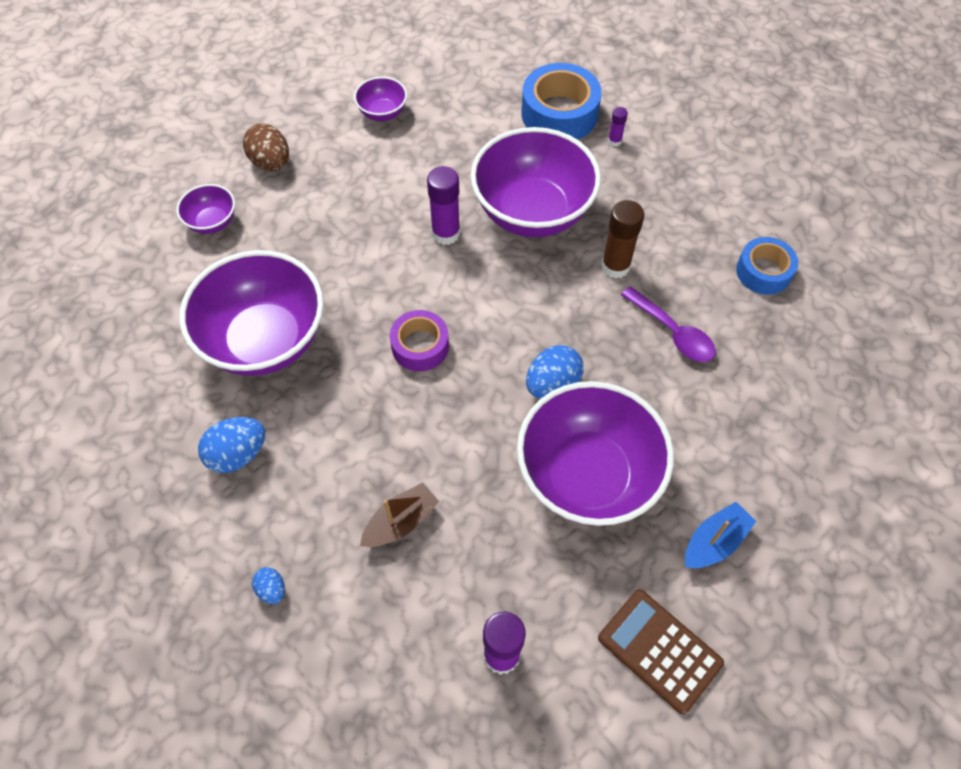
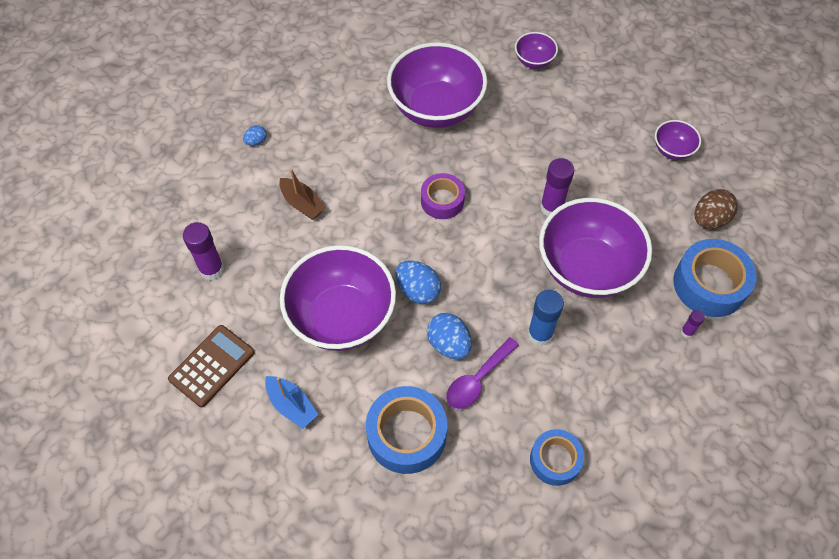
camera: 85 degrees right, 0 degrees up
(238, 454) = (347, 108): blue egg -> blue egg (449, 344)
(271, 163) = (599, 85): brown egg -> brown egg (709, 219)
(615, 266) = (540, 334): brown glue stick -> blue glue stick
(744, 411) = (406, 434): none -> blue tape

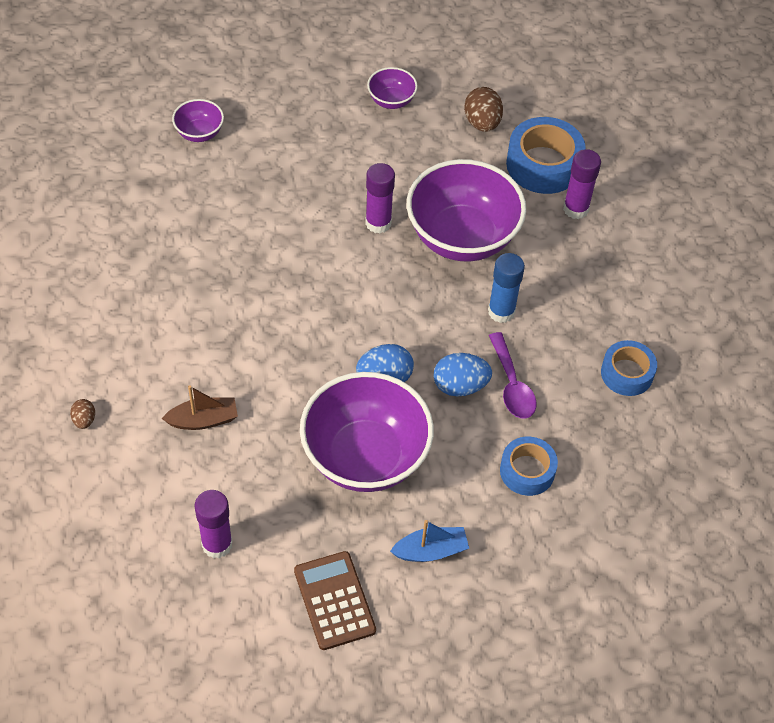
camera: 60 degrees left, 5 degrees down
(256, 141) = (84, 420): blue egg -> brown egg
(406, 434) = (527, 471): blue tape -> blue tape, size x0.63
(436, 108) = (185, 242): purple bowl -> none
(442, 201) = (300, 301): purple tape -> none
(687, 332) = (575, 209): purple glue stick -> purple glue stick, size x1.95

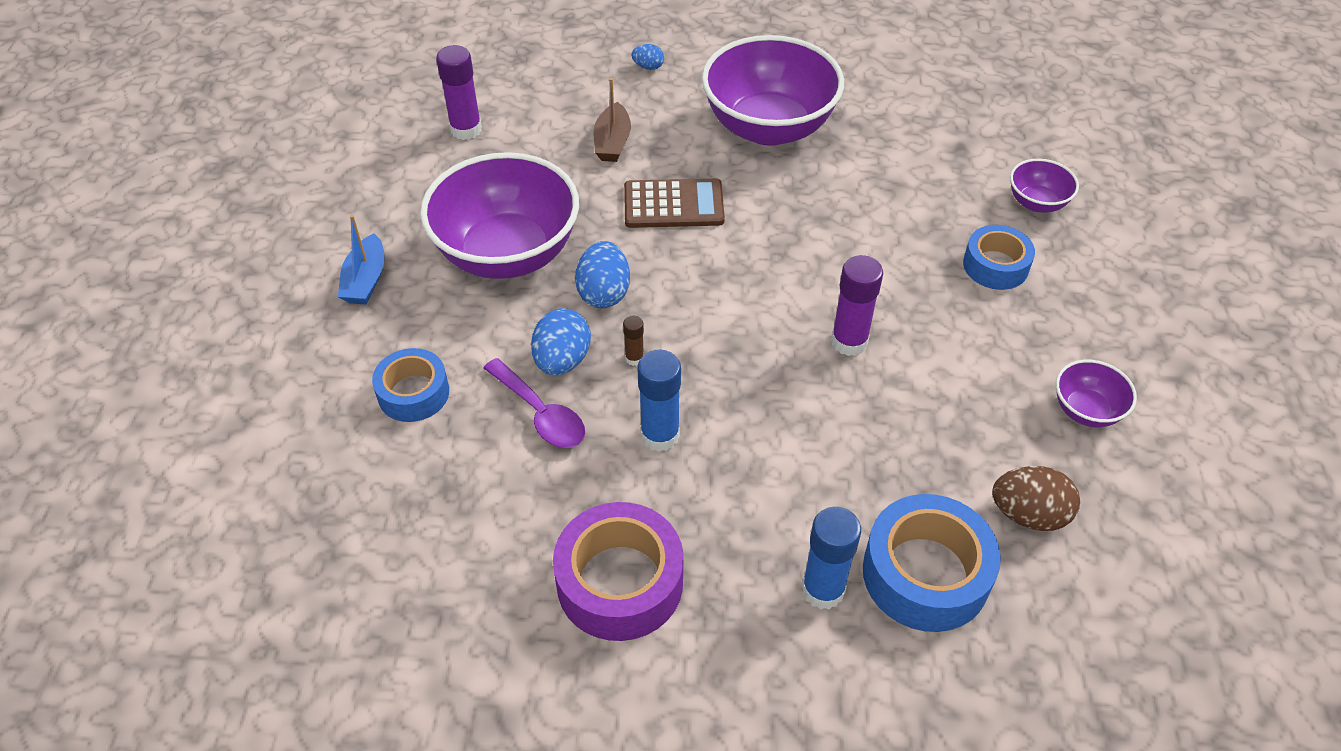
camera: 110 degrees right, 5 degrees down
(84, 420) = (648, 67): brown egg -> blue egg
(334, 600) = (358, 196): brown calculator -> brown calculator (673, 204)
(441, 342) = (634, 358): none -> brown glue stick
(462, 237) = (802, 426): purple bowl -> purple bowl (768, 127)
(512, 385) = (541, 413): purple spoon -> purple spoon turned 135 degrees counterclockwise
(575, 209) = (823, 590): purple glue stick -> blue glue stick
(617, 306) = (620, 582): none -> purple tape
(627, 373) = (501, 553): blue tape -> blue tape (995, 265)

